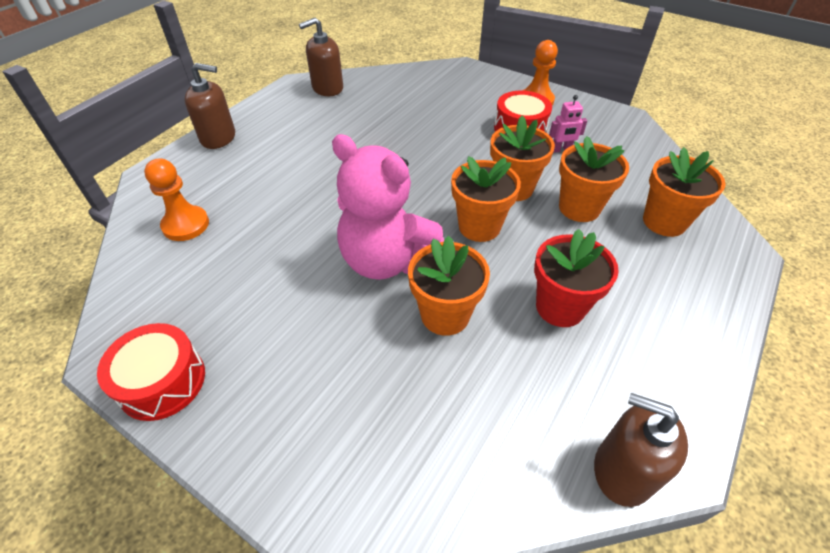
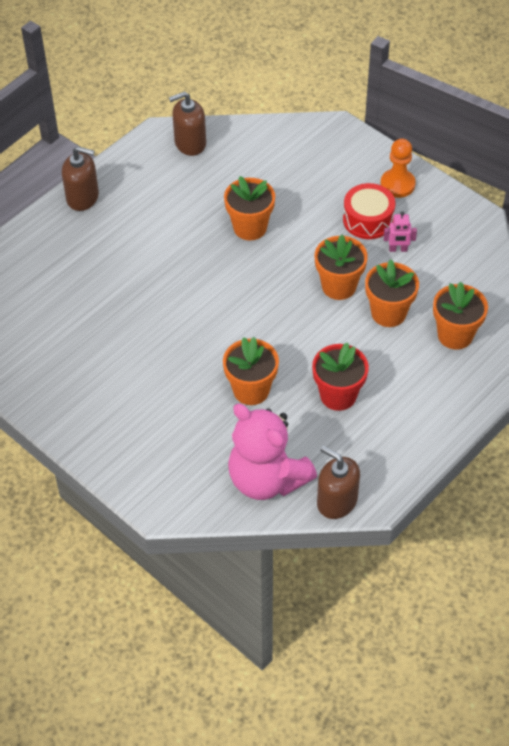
camera: 10 degrees right, 5 degrees up
(162, 381) = (51, 410): red drum -> none
(186, 225) = (59, 289): orange pawn -> none
(386, 260) = (216, 341): pink teddy bear -> pink teddy bear (267, 479)
(479, 227) = (298, 320): orange flower pot -> orange flower pot (250, 227)

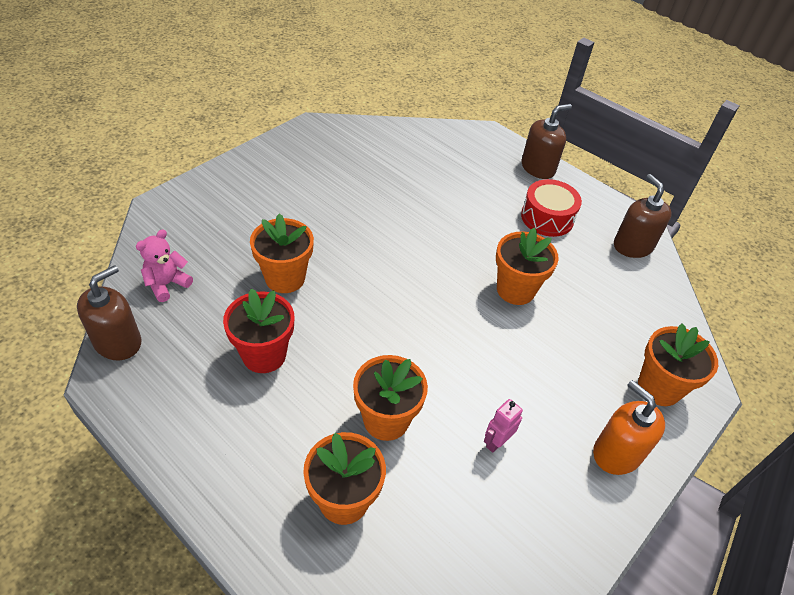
camera: 85 degrees right, 5 degrees down
(83, 197) = (538, 168): brown soap dispenser -> brown soap dispenser turned 135 degrees counterclockwise
(267, 479) = (167, 284): pink teddy bear -> pink teddy bear, size x0.49
(339, 286) = (430, 369): orange flower pot -> orange flower pot (659, 387)
(368, 220) = (545, 410): red drum -> red drum (547, 217)
(397, 184) = (616, 453): orange pawn -> orange soap dispenser
(398, 249) = (496, 442): pink robot -> pink robot turned 45 degrees clockwise

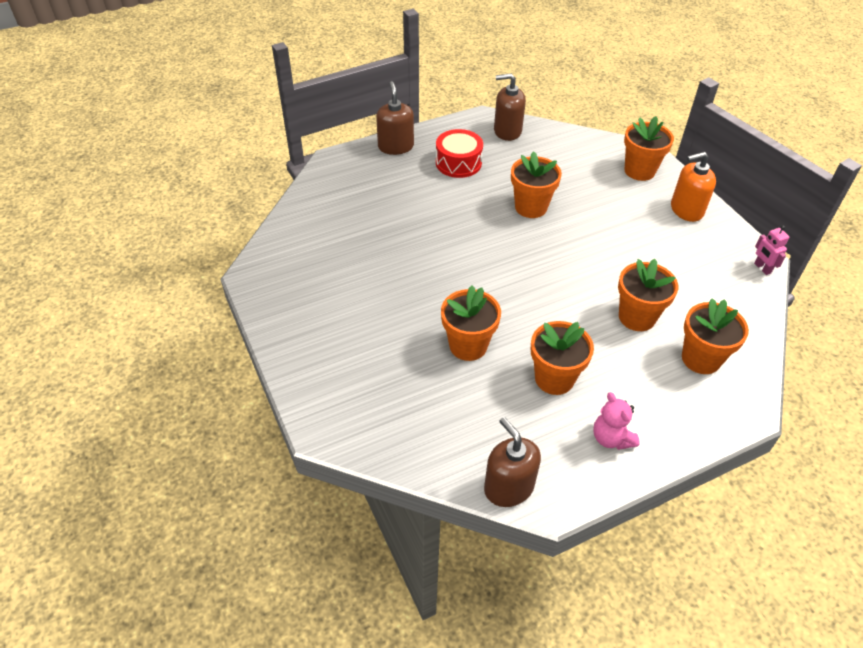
camera: 65 degrees left, 0 degrees up
(167, 284) = (444, 437): pink teddy bear -> pink teddy bear (611, 438)
(264, 355) = (554, 378): red flower pot -> orange flower pot
(496, 442) = (667, 263): pink robot -> pink robot (762, 268)

